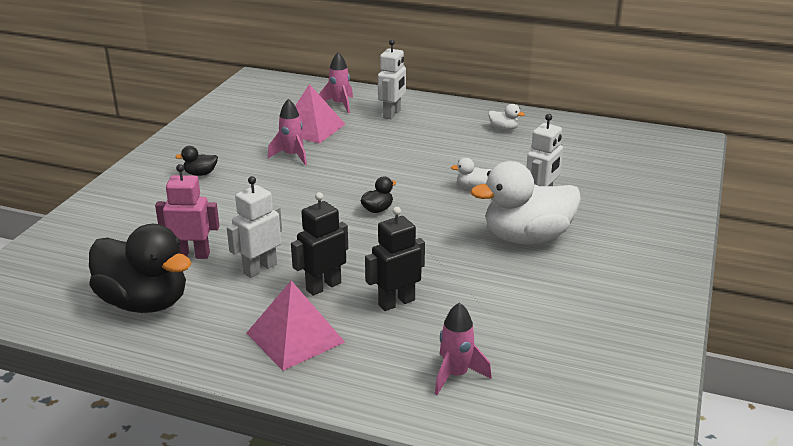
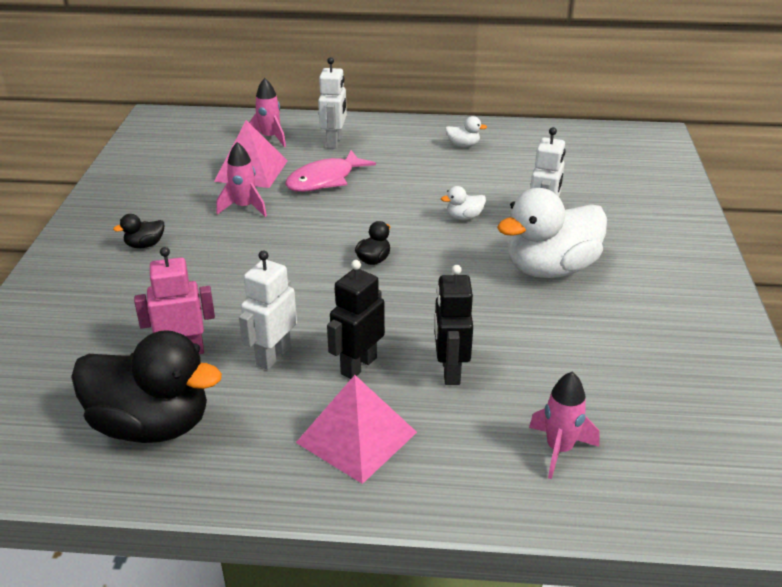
camera: 15 degrees left, 5 degrees up
(368, 143) = (324, 180): none -> pink fish
(396, 302) = (450, 371): black robot -> black robot turned 45 degrees counterclockwise

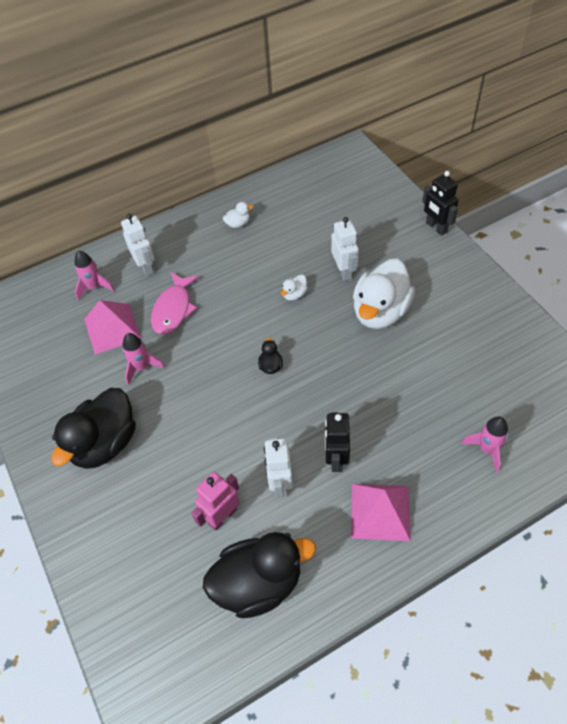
camera: 30 degrees left, 20 degrees up
(145, 245) = (105, 443): black duck -> black duck, size x2.44
(450, 371) = (389, 429): black robot -> black robot (436, 227)

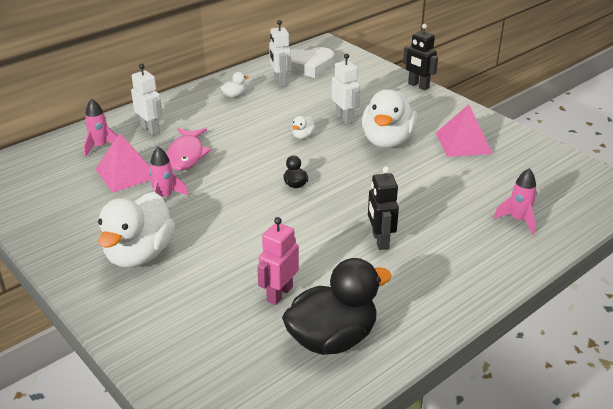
camera: 15 degrees left, 20 degrees down
(105, 443) = (140, 254): black duck -> white duck
(280, 483) = (331, 263): white robot -> white robot (280, 81)
(326, 185) = (309, 66): none -> white heart
(380, 511) = (435, 272): pink pyramid -> pink pyramid (463, 143)

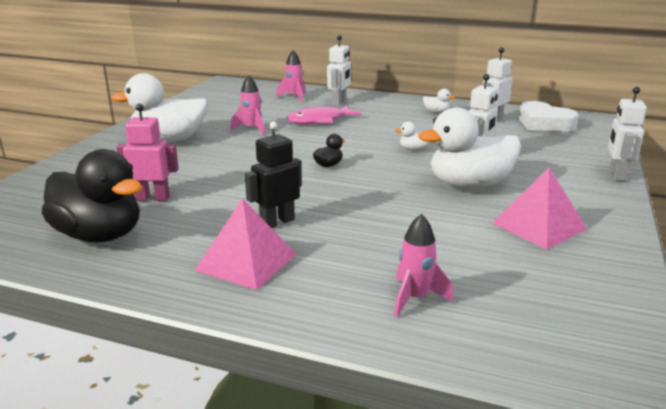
camera: 60 degrees right, 10 degrees down
(126, 173) = (270, 111): pink pyramid -> pink pyramid (247, 262)
(418, 86) = (616, 175): black robot -> white robot

